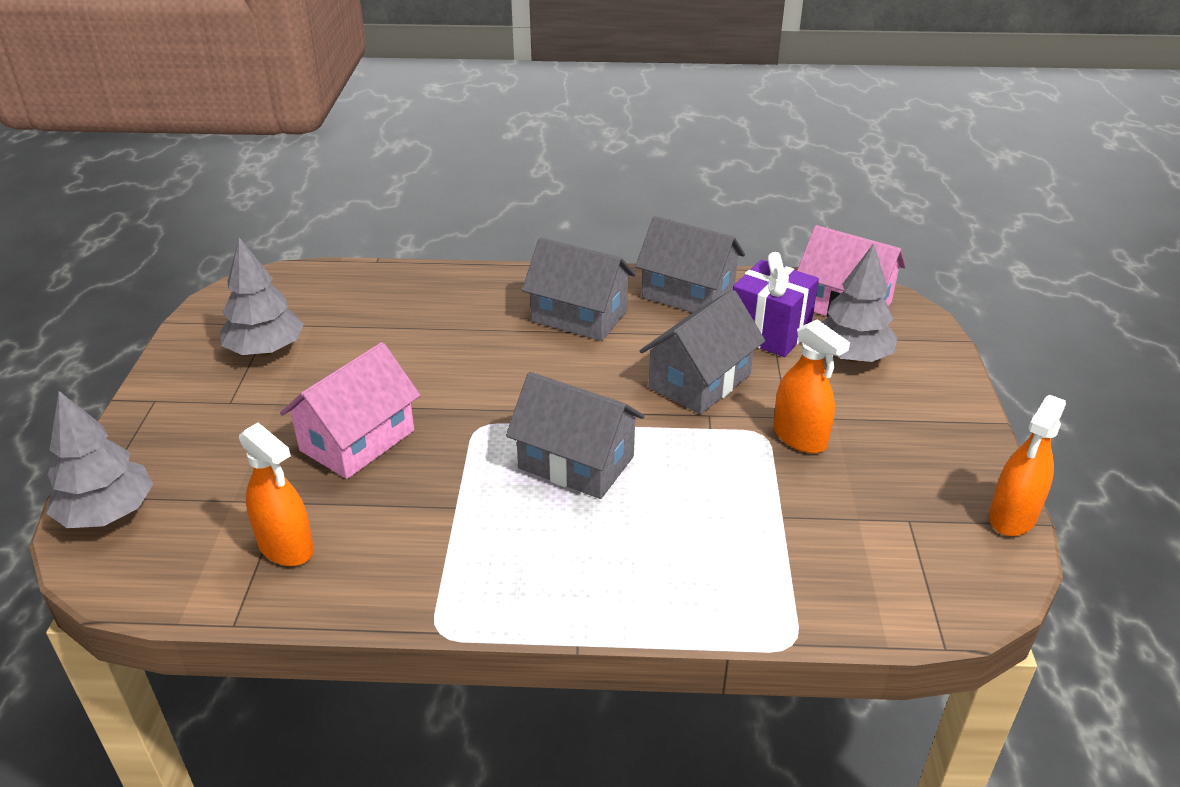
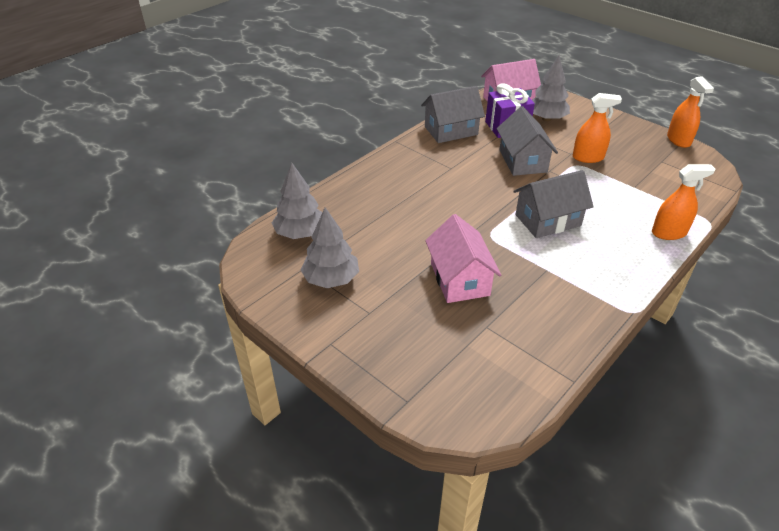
camera: 50 degrees left, 5 degrees up
(108, 513) = (430, 401): grey tree -> grey tree (300, 233)
(286, 547) = (527, 339): orange spray bottle -> orange spray bottle (669, 233)
(579, 316) = (431, 166): grey house -> none

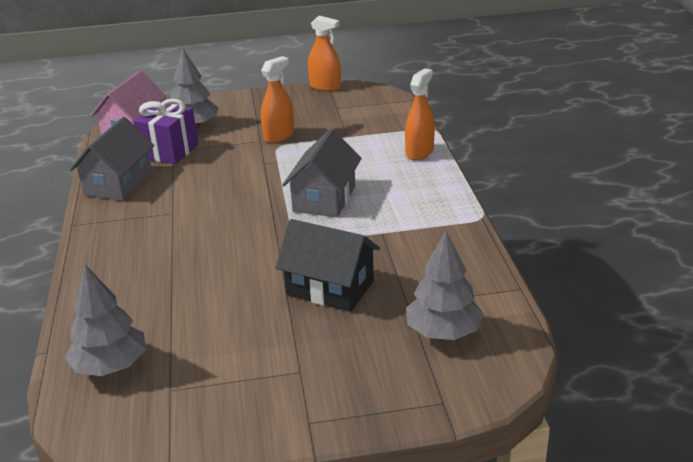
camera: 50 degrees left, 10 degrees down
(331, 279) = (216, 376): grey tree -> grey tree (443, 332)
(459, 279) = (330, 288): pink house -> black house
(523, 161) = (229, 169): grey house -> none

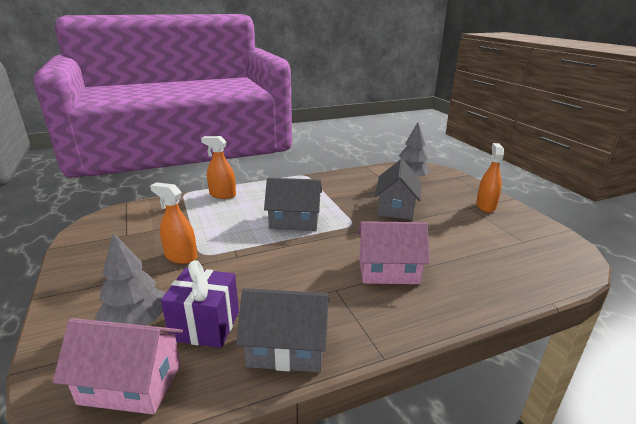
camera: 105 degrees left, 5 degrees down
(110, 366) = (530, 268): grey tree -> none
(180, 249) = (388, 271): none -> pink house
(325, 87) = (68, 247): orange spray bottle -> orange spray bottle (485, 206)
(330, 288) = (396, 207): black house -> grey house

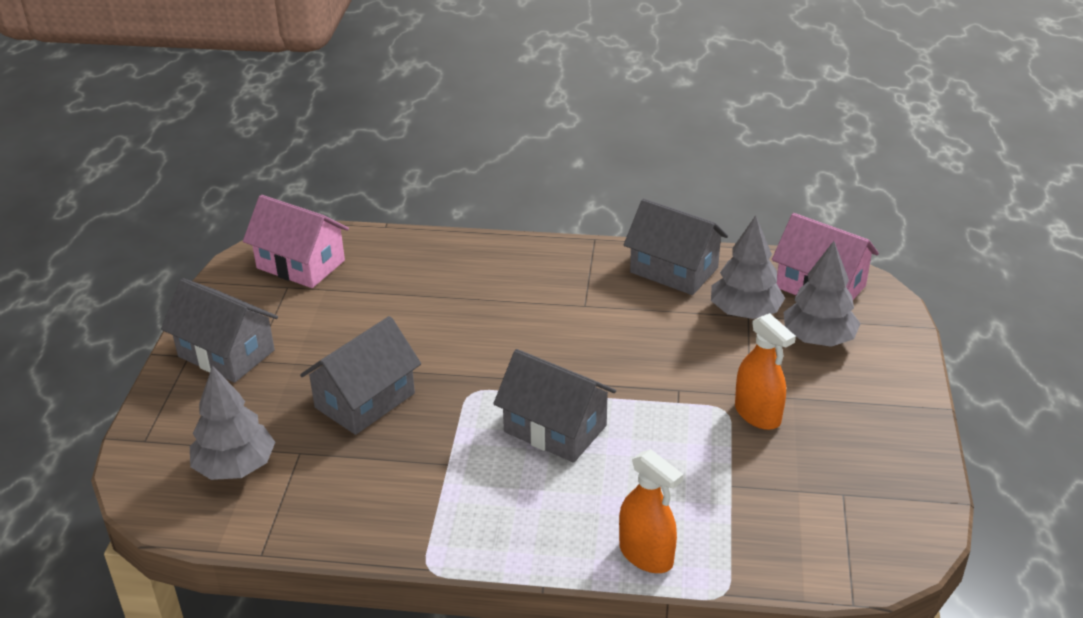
camera: 150 degrees left, 10 degrees up
(205, 326) = (745, 312): purple gift -> grey tree
(388, 271) = (503, 306): pink house -> pink house (300, 264)
(485, 206) = (226, 353): orange spray bottle -> grey house

